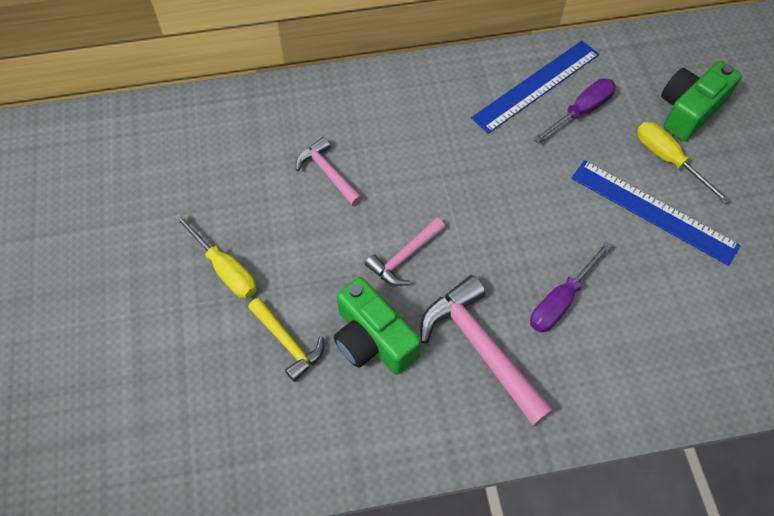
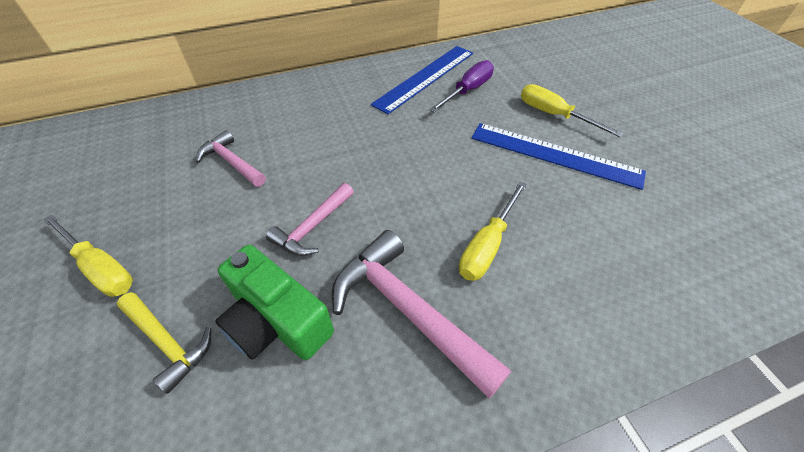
camera: 10 degrees left, 10 degrees down
(561, 300) = (487, 245): purple screwdriver -> yellow screwdriver
(689, 111) = (558, 80): green camera -> none

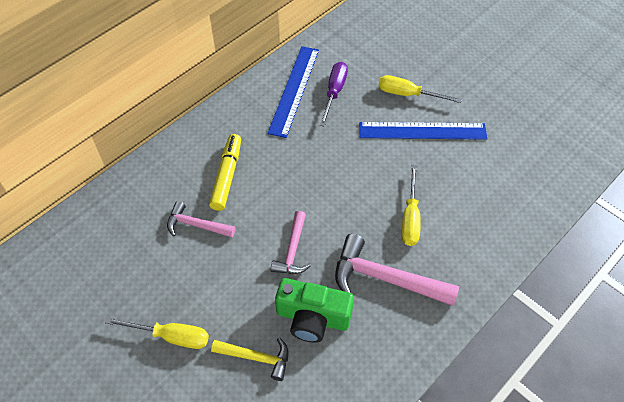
camera: 25 degrees left, 5 degrees up
(300, 128) = (227, 176): none -> yellow marker

